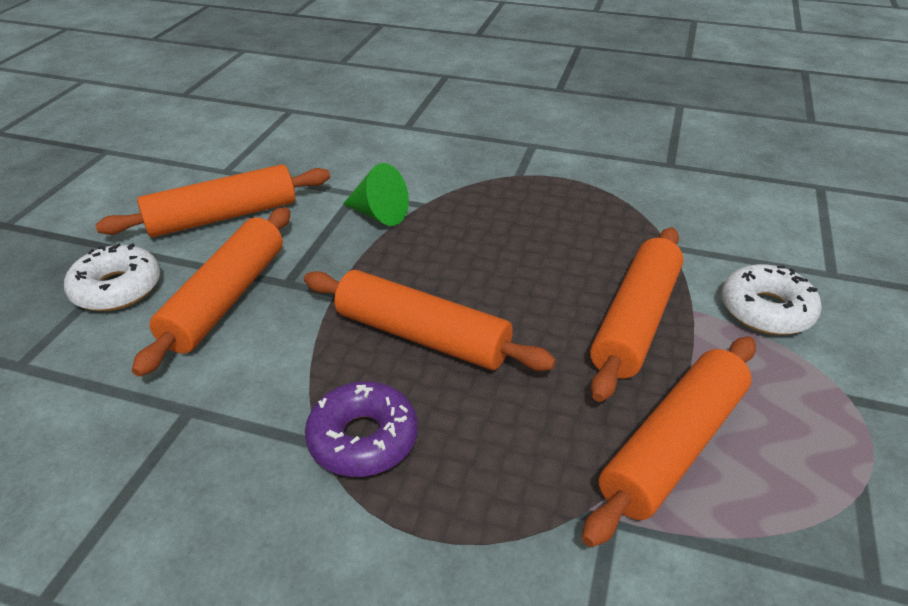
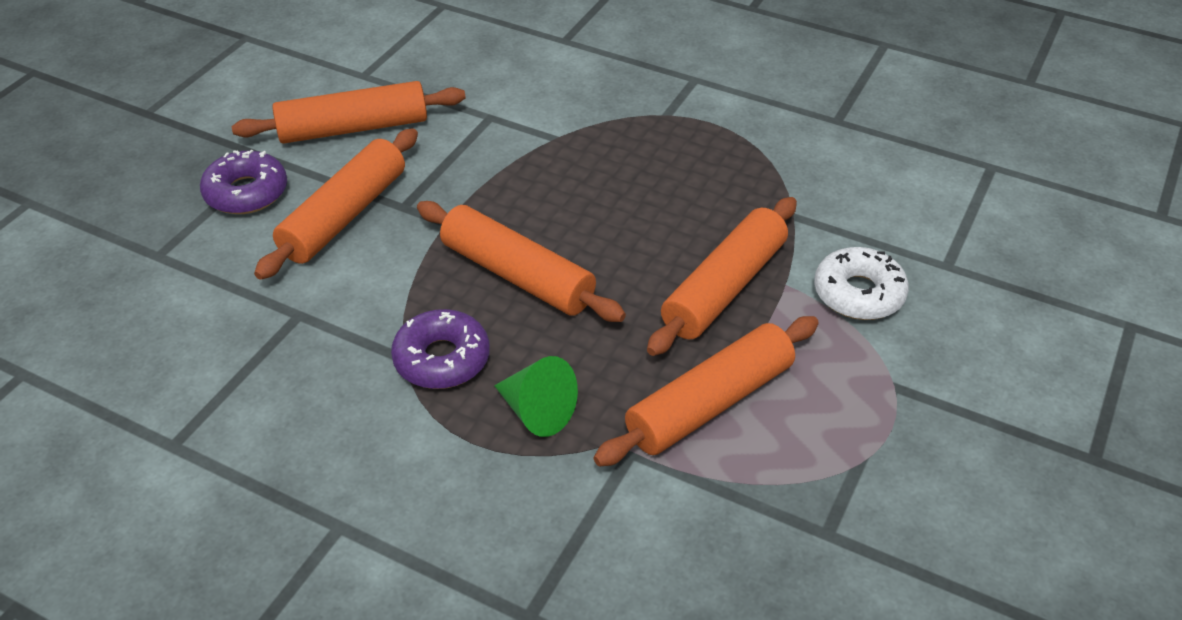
camera: 10 degrees right, 5 degrees up
(117, 288) = (246, 193): white donut -> purple donut
(379, 214) = (508, 144): green cone -> green cone (537, 411)

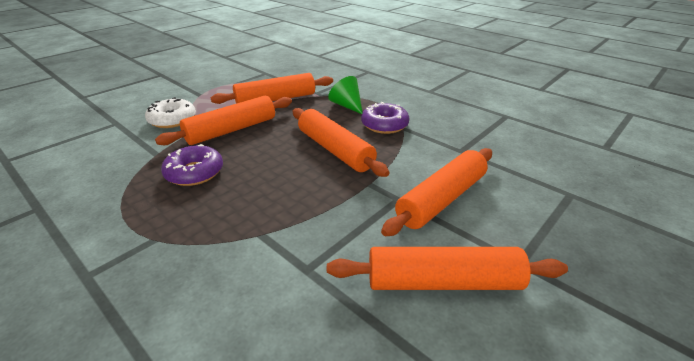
camera: 165 degrees left, 10 degrees down
(246, 193) = (526, 230): purple donut -> purple donut (194, 172)

